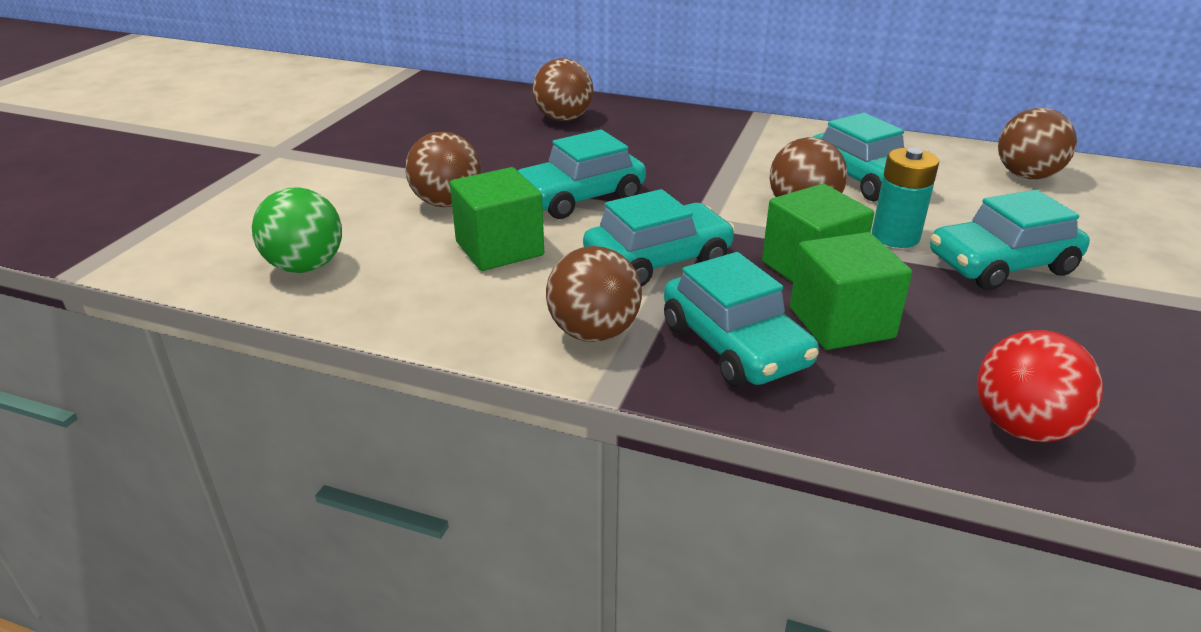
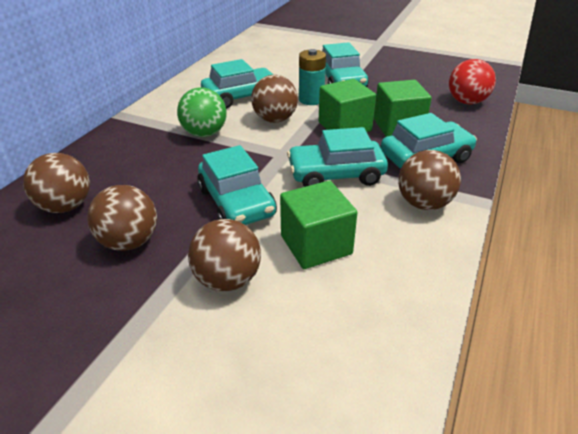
camera: 85 degrees left, 5 degrees up
(305, 267) = (345, 376): green ball -> green ball (204, 134)
(658, 260) = (336, 174): turquoise car -> turquoise car turned 75 degrees counterclockwise
(1026, 176) = (249, 58): brown ball -> brown ball (129, 242)

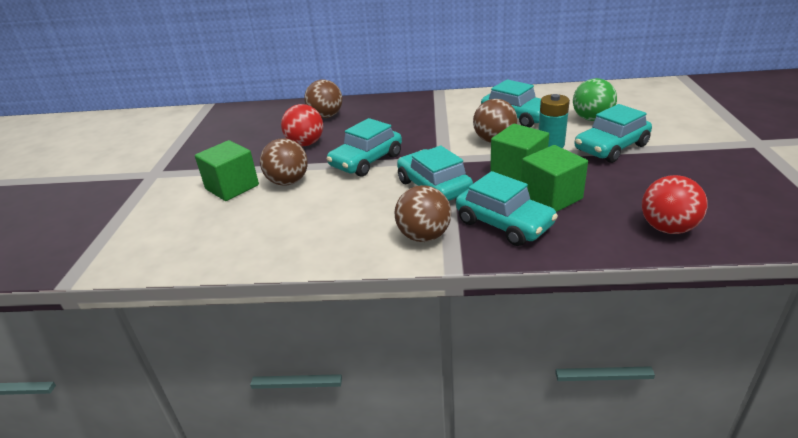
camera: 70 degrees right, 5 degrees down
(129, 242) = (305, 144): brown ball -> red ball
(204, 134) = (443, 123): green ball -> green ball (591, 119)
(316, 245) = (338, 201): green cube -> green cube (232, 187)

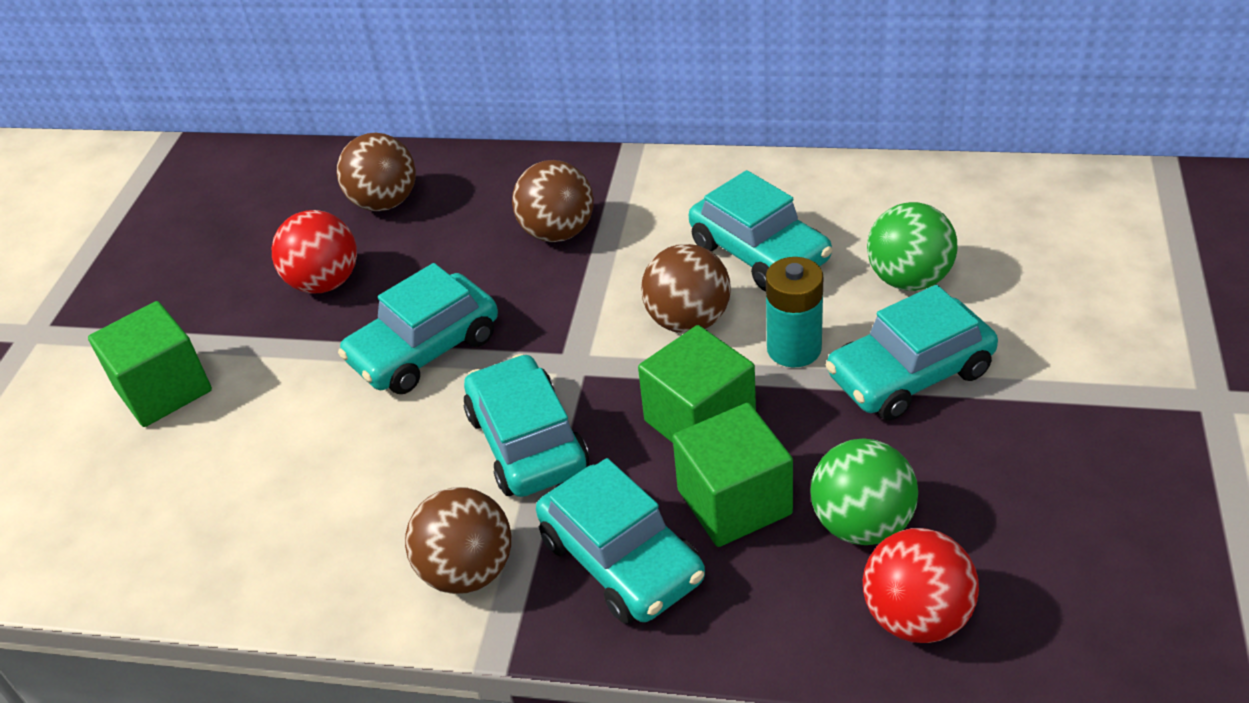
camera: 10 degrees right, 10 degrees up
(288, 182) = (266, 390): brown ball -> brown ball (558, 232)
(619, 199) = (861, 524): none -> green ball

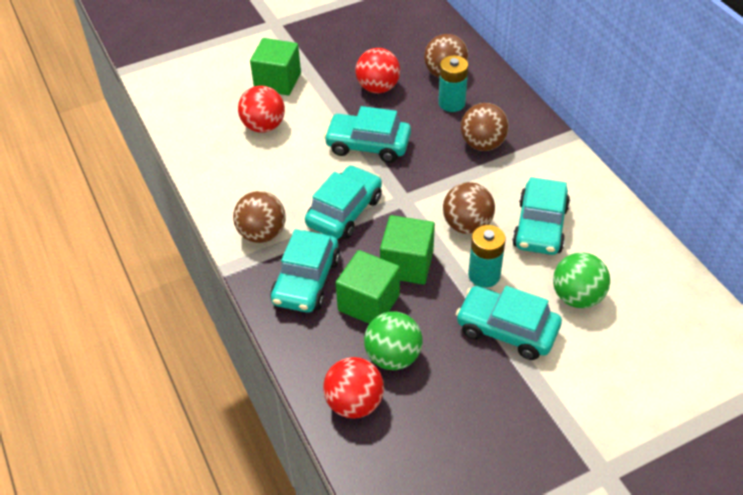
camera: 50 degrees right, 5 degrees up
(238, 455) = (264, 126): none -> red ball
(447, 224) = (451, 103): none -> turquoise battery

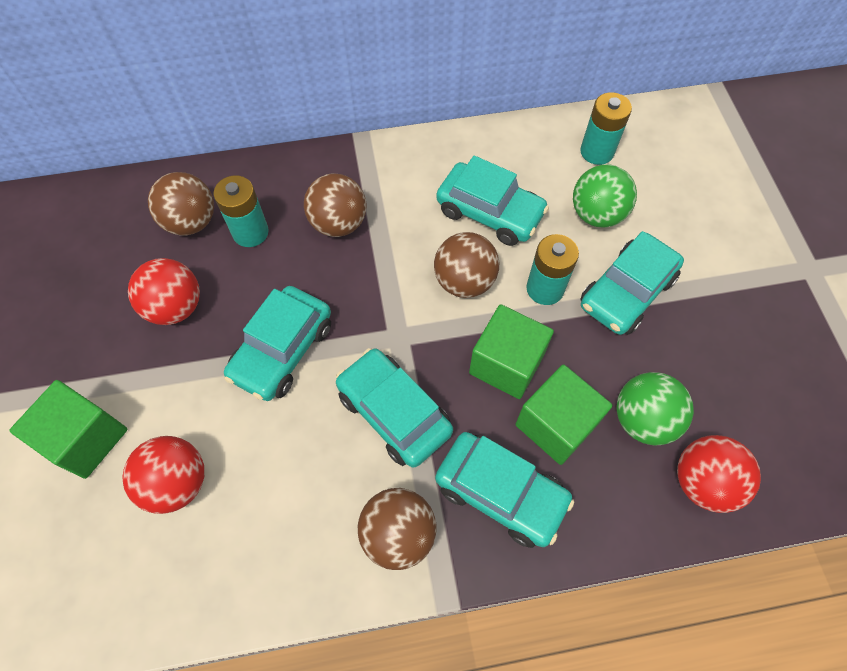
camera: 75 degrees left, 15 degrees up
(648, 286) = (597, 152): none -> turquoise battery

